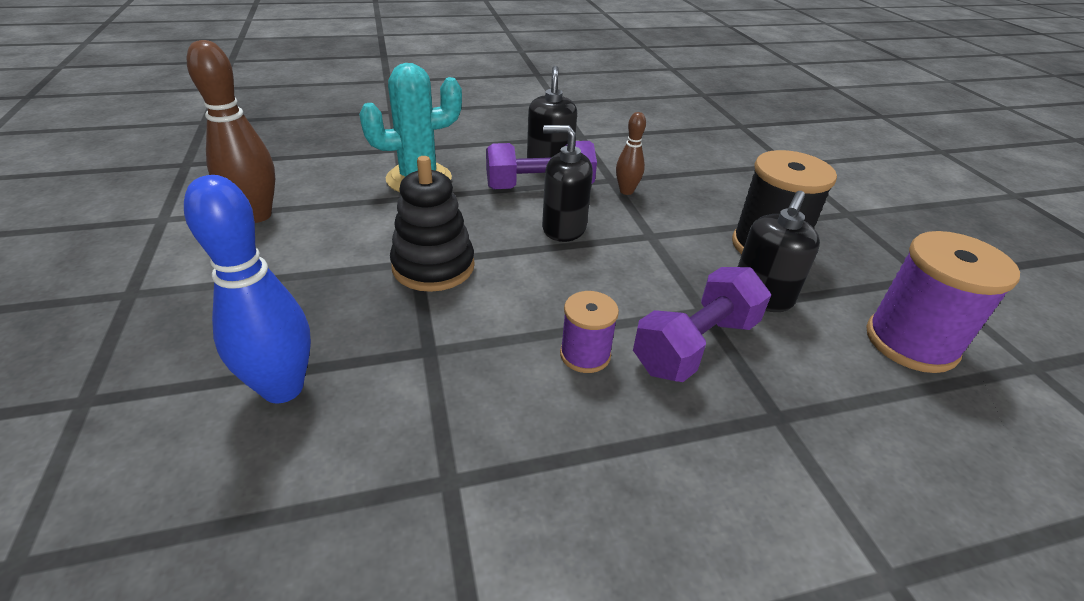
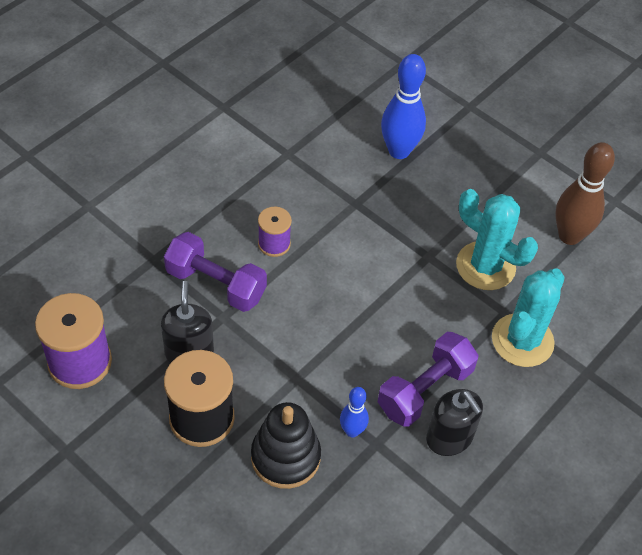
camera: 145 degrees right, 15 degrees up
(372, 230) = (485, 266): none -> turquoise cactus
(433, 266) = (413, 258): black stacking toy -> black stacking toy (285, 457)
(563, 228) = (365, 347): black soap dispenser -> none
(626, 191) = (352, 431): brown bowling pin -> blue bowling pin
(695, 345) = (216, 284): purple dumbbell -> purple dumbbell turned 75 degrees counterclockwise

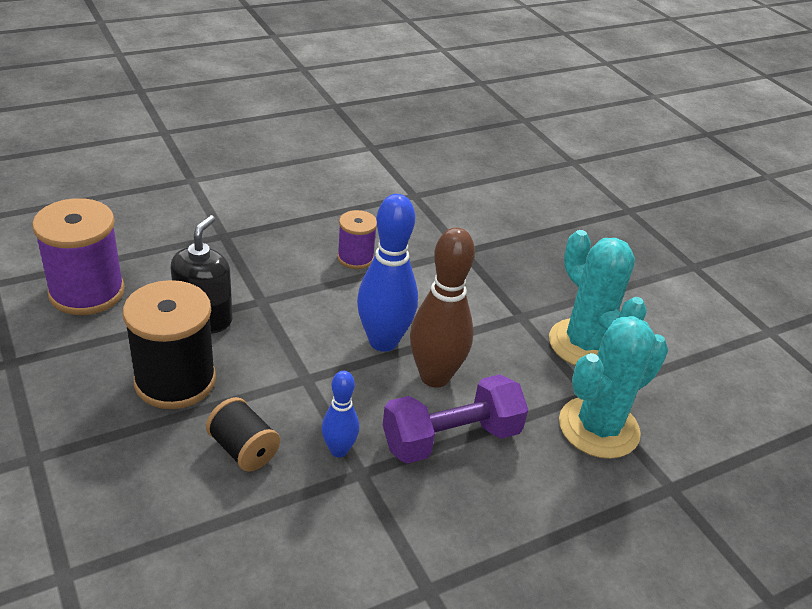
camera: 20 degrees right, 15 degrees down
(216, 284) = (272, 272): purple dumbbell -> none
(285, 457) = (243, 449): black stacking toy -> black spool
(399, 151) = (533, 223): blue bowling pin -> blue bowling pin (383, 341)
(449, 438) = (456, 498): black soap dispenser -> none
(569, 236) = (700, 346): brown bowling pin -> brown bowling pin (435, 376)

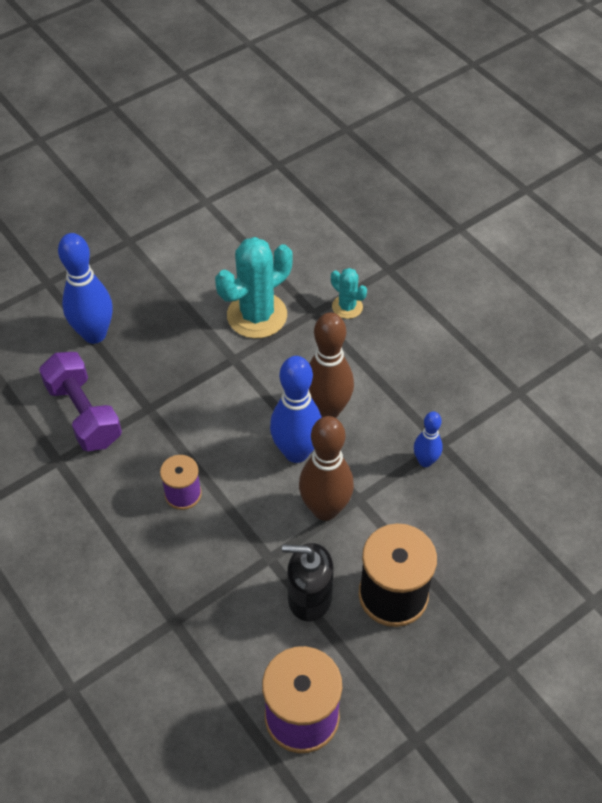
camera: 95 degrees left, 15 degrees up
(243, 449) = (447, 523): black spool -> none
(302, 350) = (325, 509): none -> brown bowling pin
(451, 438) = (389, 393): purple dumbbell -> purple dumbbell (84, 414)
(561, 230) = (94, 334): none -> blue bowling pin
(598, 428) = (347, 307): turquoise cactus -> turquoise cactus, size x0.52

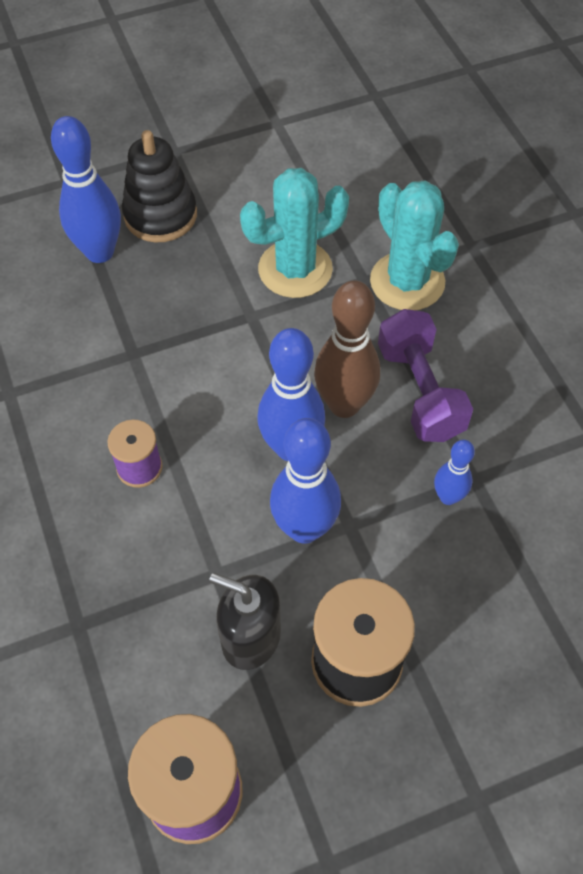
camera: 15 degrees right, 5 degrees up
(84, 414) = (57, 343): purple dumbbell -> purple dumbbell (420, 391)
(134, 294) = (160, 215): none -> black stacking toy
(325, 509) = (304, 528): brown bowling pin -> blue bowling pin
(347, 307) = (407, 282): turquoise cactus -> turquoise cactus, size x1.94

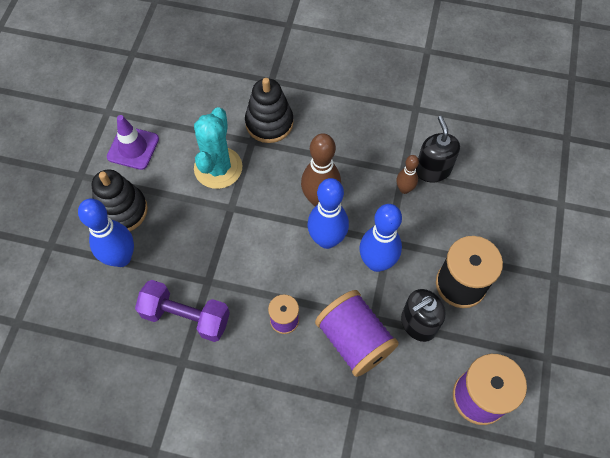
camera: 55 degrees left, 5 degrees up
(168, 568) = (354, 340): none -> purple spool
(250, 174) = (133, 148): none -> purple traffic cone
(407, 282) = (269, 123): turquoise cactus -> black stacking toy
(420, 391) = (338, 161): purple dumbbell -> purple dumbbell (186, 316)
(448, 497) = (404, 189): blue bowling pin -> brown bowling pin
(512, 516) = (433, 170): none -> black soap dispenser

